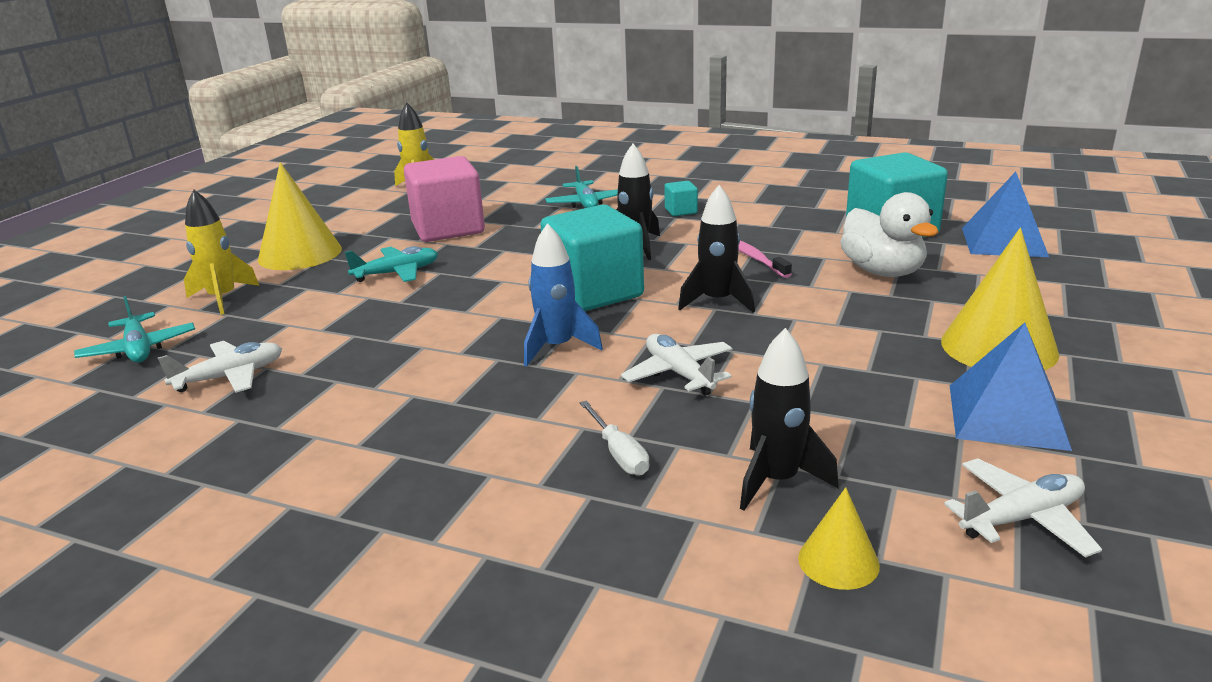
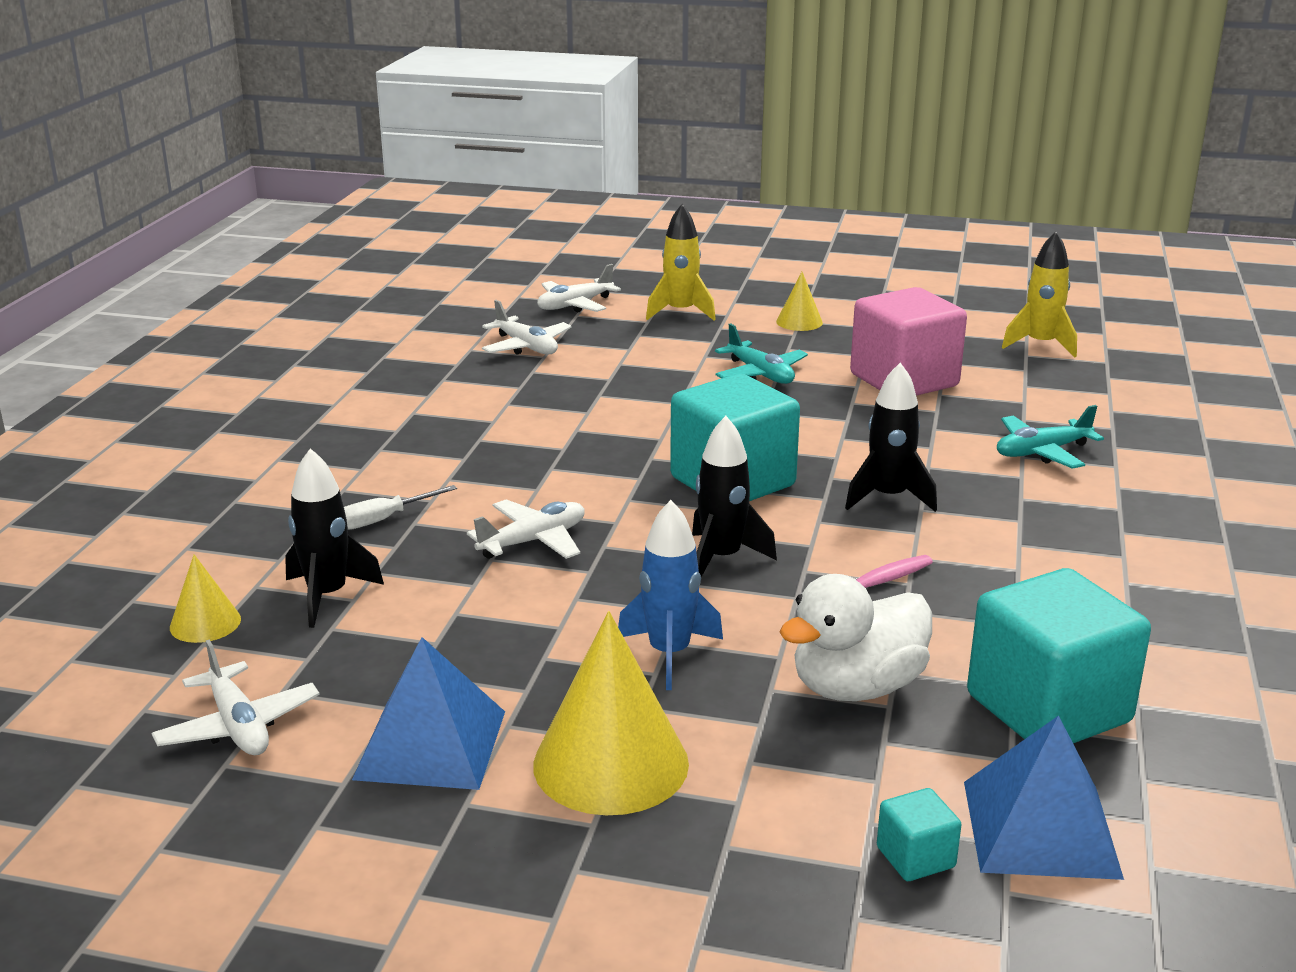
camera: 80 degrees right, 0 degrees up
(139, 349) = (575, 305): turquoise plane -> white plane
(300, 254) = (799, 322): yellow cone -> yellow cone, size x0.51
(557, 347) = (589, 474): blue rocket -> blue rocket (669, 654)
(681, 211) = (1047, 522): turquoise cube -> turquoise cube (915, 857)

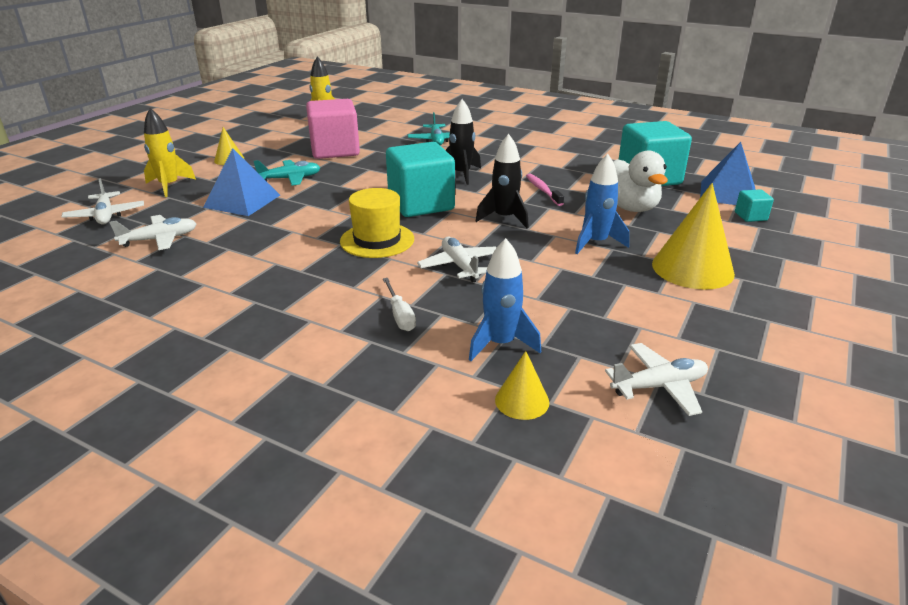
camera: 75 degrees left, 5 degrees up
(327, 596) = (500, 344): black rocket -> blue rocket
(430, 744) = (678, 317): blue pyramid -> blue pyramid (242, 201)
(587, 470) = (377, 240): none -> yellow hat

